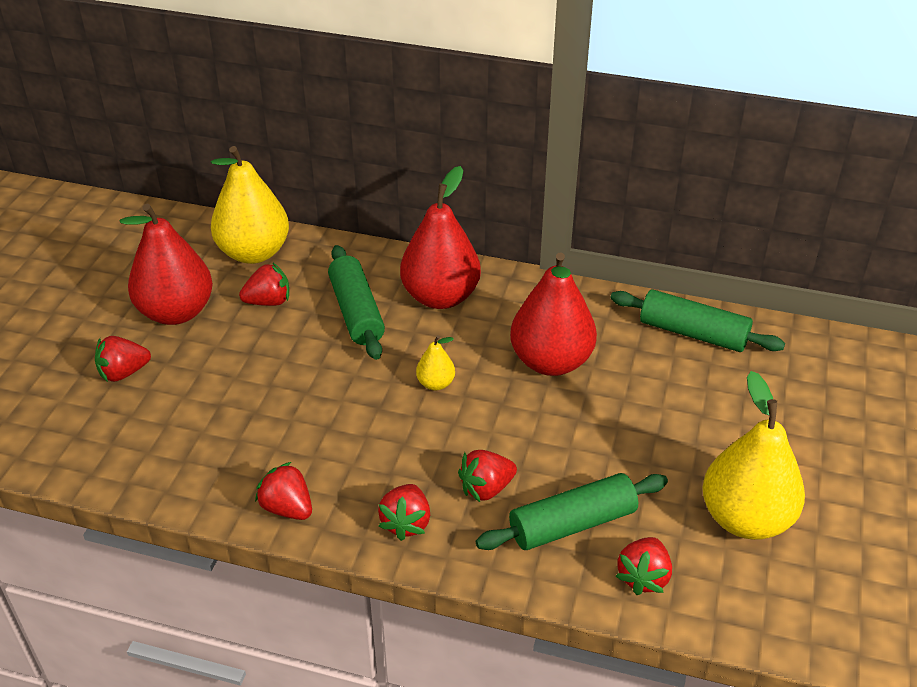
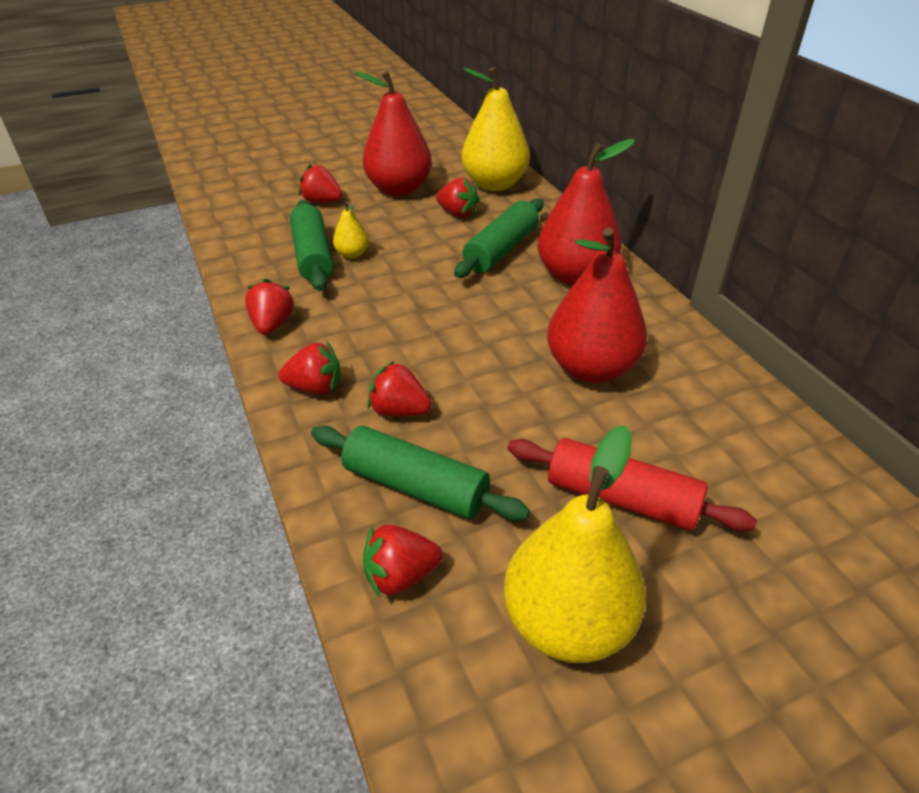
camera: 50 degrees right, 0 degrees up
(406, 523) = (315, 388): red strawberry -> red strawberry turned 150 degrees counterclockwise
(435, 383) = (480, 323): yellow pear -> yellow pear (352, 254)
(678, 430) = (621, 498): none -> red rolling pin
(693, 333) = (764, 438): green rolling pin -> green rolling pin (313, 256)

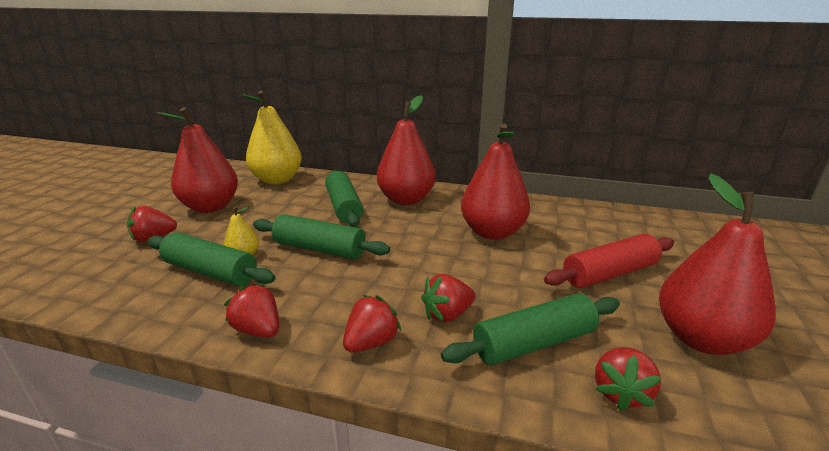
camera: 50 degrees left, 15 degrees down
(410, 283) = (319, 249): none -> green rolling pin
(457, 213) = (280, 202): red strawberry -> none
(567, 622) = (701, 339): yellow pear -> red pear

